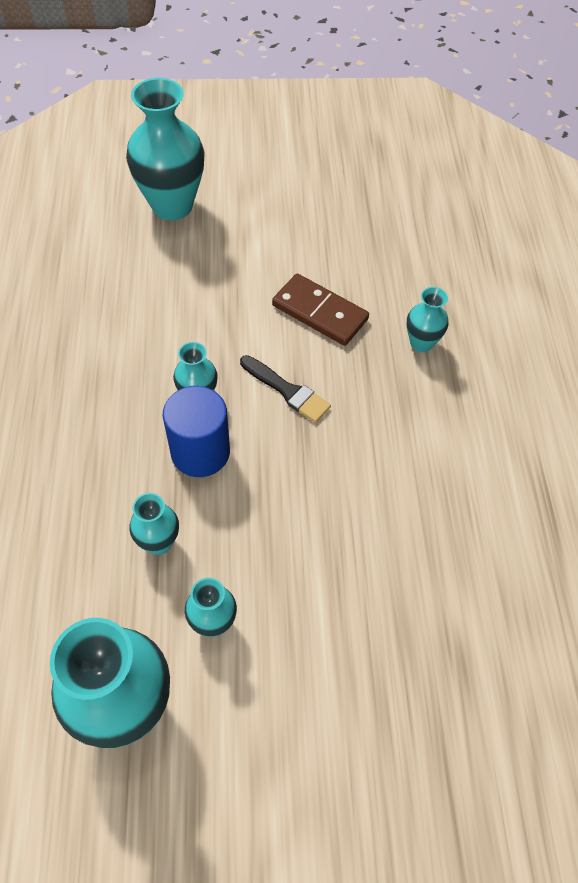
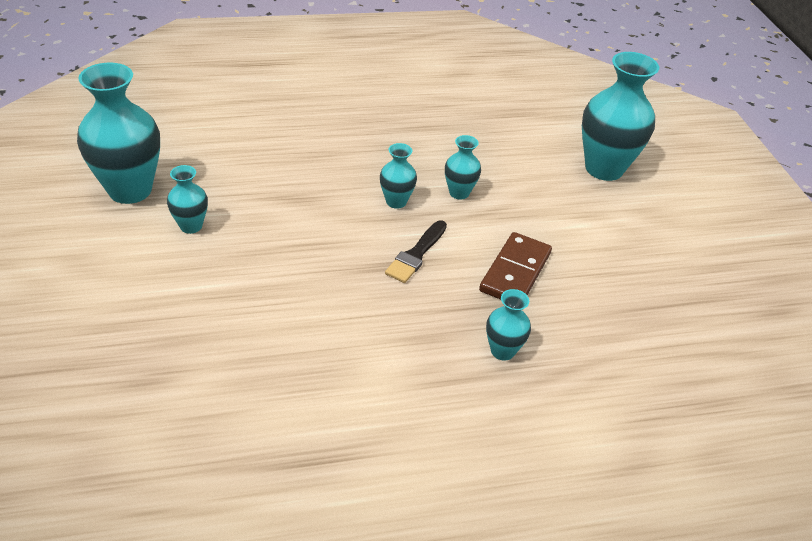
camera: 80 degrees right, 15 degrees down
(159, 542) = (258, 193): turquoise vase -> turquoise vase (459, 193)
(200, 452) = (342, 207): blue cylinder -> none

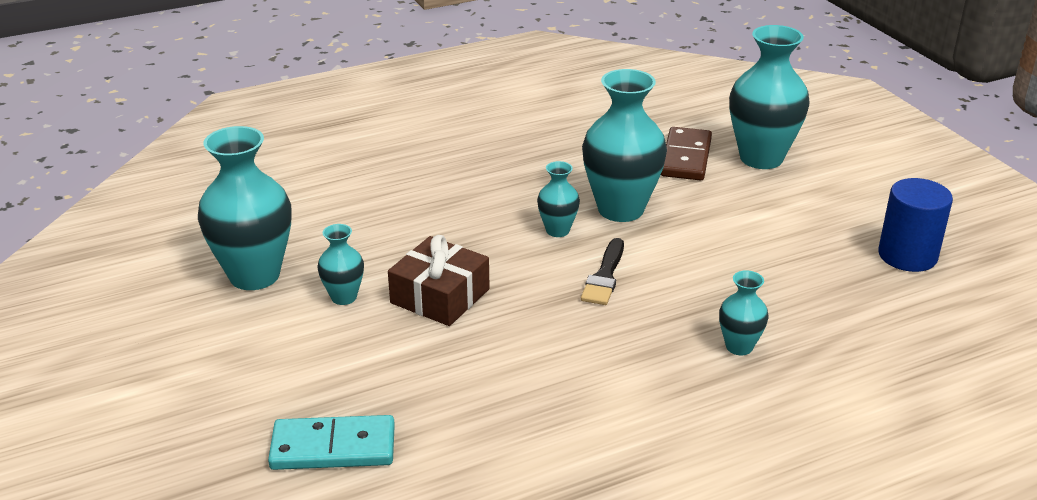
camera: 10 degrees left, 10 degrees down
(115, 366) = (333, 447): none -> turquoise domino
(269, 242) = (440, 296): none -> brown gift
(459, 193) = (620, 209): turquoise vase -> turquoise vase, size x2.01
(515, 272) = (716, 272): brown domino -> brown domino (686, 157)
(695, 294) = (907, 256): none -> blue cylinder

